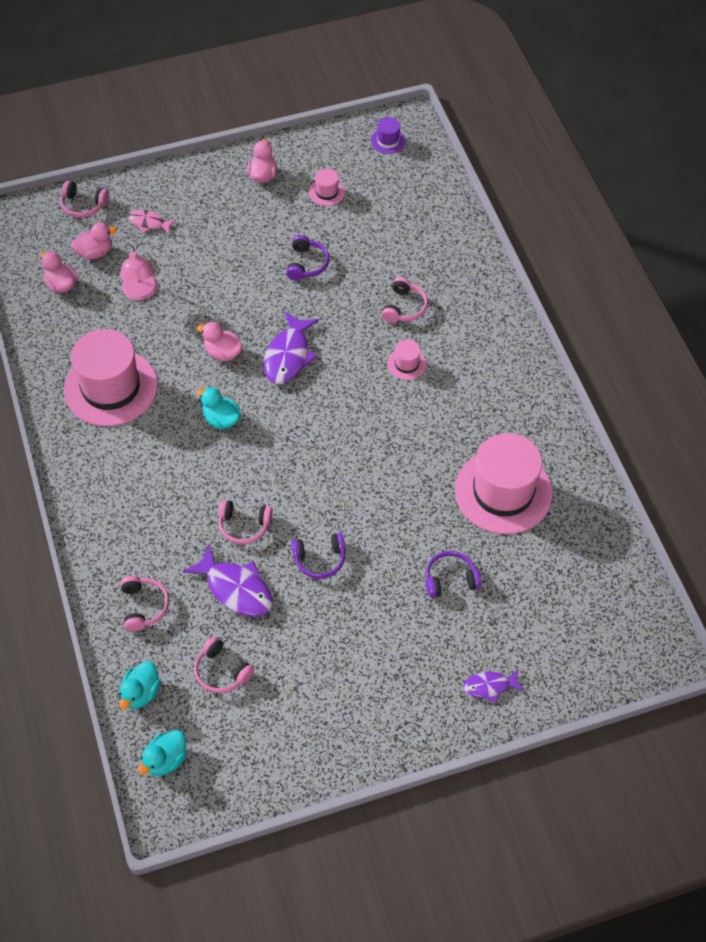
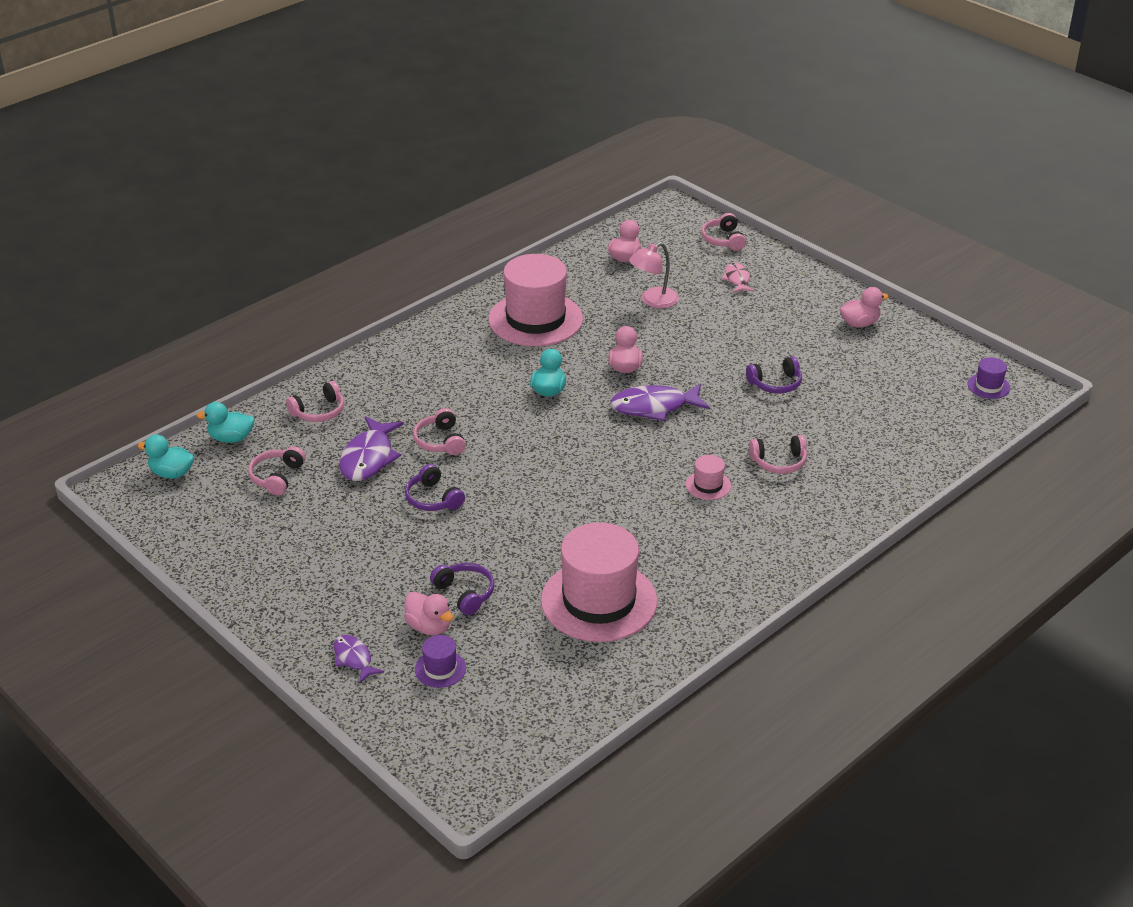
camera: 65 degrees right, 20 degrees down
(95, 252) = (676, 263): pink duck -> pink duck (429, 627)
(327, 192) = (878, 368): pink hat -> none
(529, 628) = (440, 669): none -> purple hat

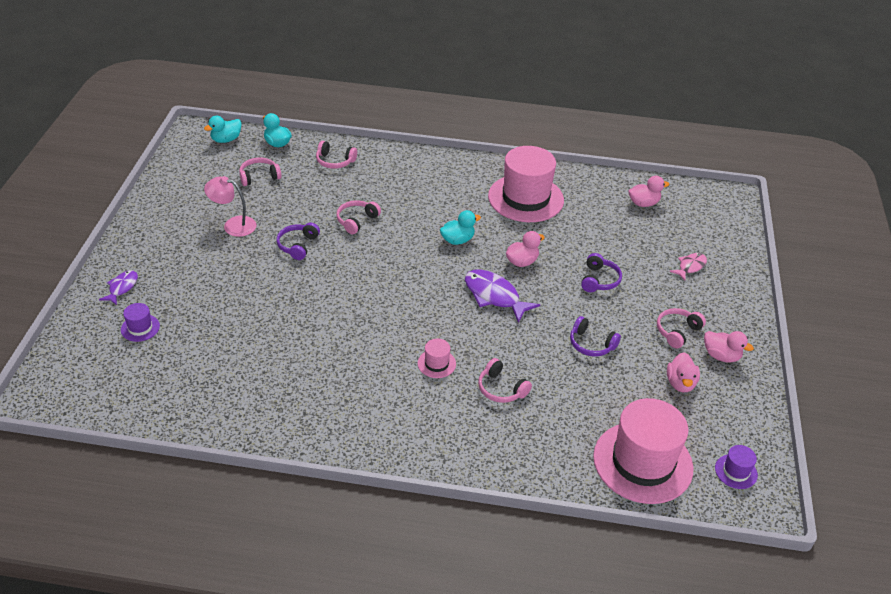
camera: 50 degrees right, 5 degrees up
(171, 473) = (226, 140): turquoise duck -> turquoise duck turned 105 degrees counterclockwise
(368, 458) = (311, 201): purple fish -> none
(429, 627) = (175, 304): pink duck -> pink duck (680, 383)
(465, 593) = (219, 303): purple headphones -> purple headphones (599, 280)
(599, 601) = (264, 368): pink hat -> pink hat (642, 462)
(653, 301) = (612, 239): pink lamp -> pink lamp (233, 225)
(723, 240) = (728, 238): pink headphones -> pink headphones (677, 331)

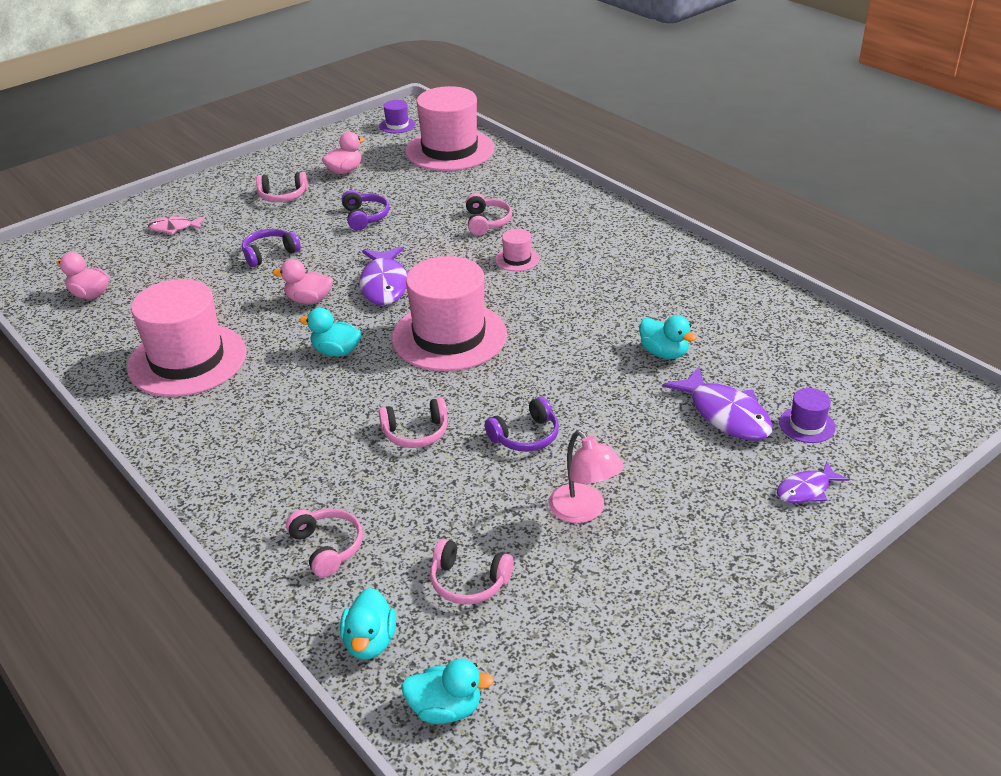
camera: 135 degrees left, 5 degrees down
(194, 311) = (725, 414): none -> purple fish
(263, 336) = (664, 353): none -> turquoise duck
(407, 281) = (449, 336): none -> pink hat
(721, 356) = (283, 171): pink duck -> none

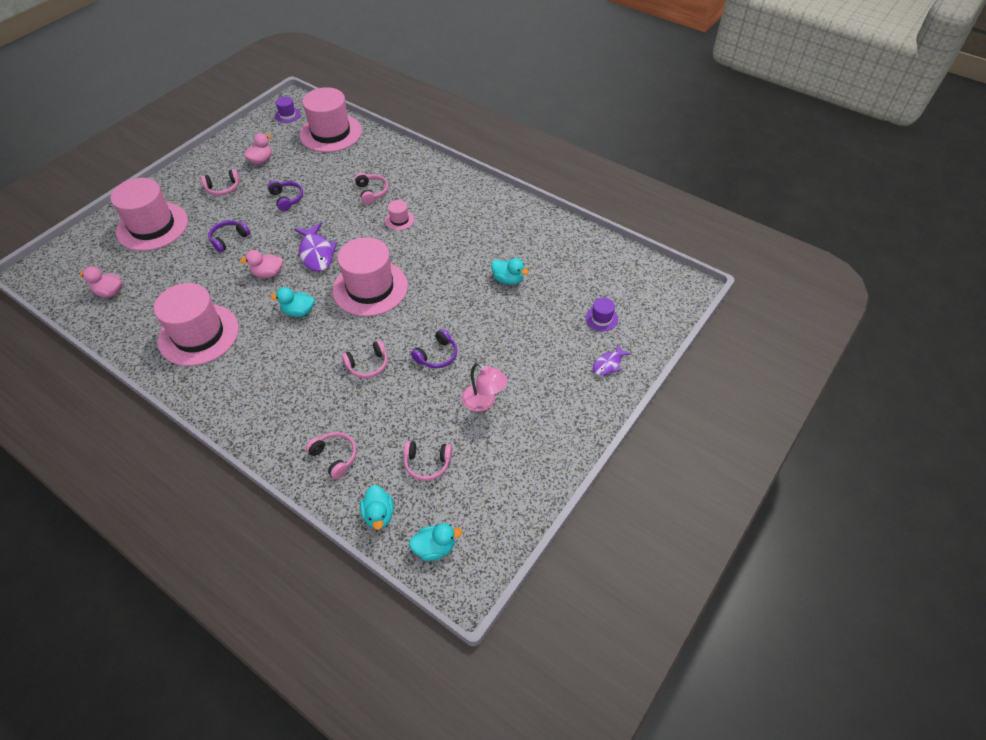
camera: 15 degrees left, 15 degrees up
(174, 228) = (152, 226): pink fish -> pink hat
(725, 414) = (553, 319): purple fish -> none

